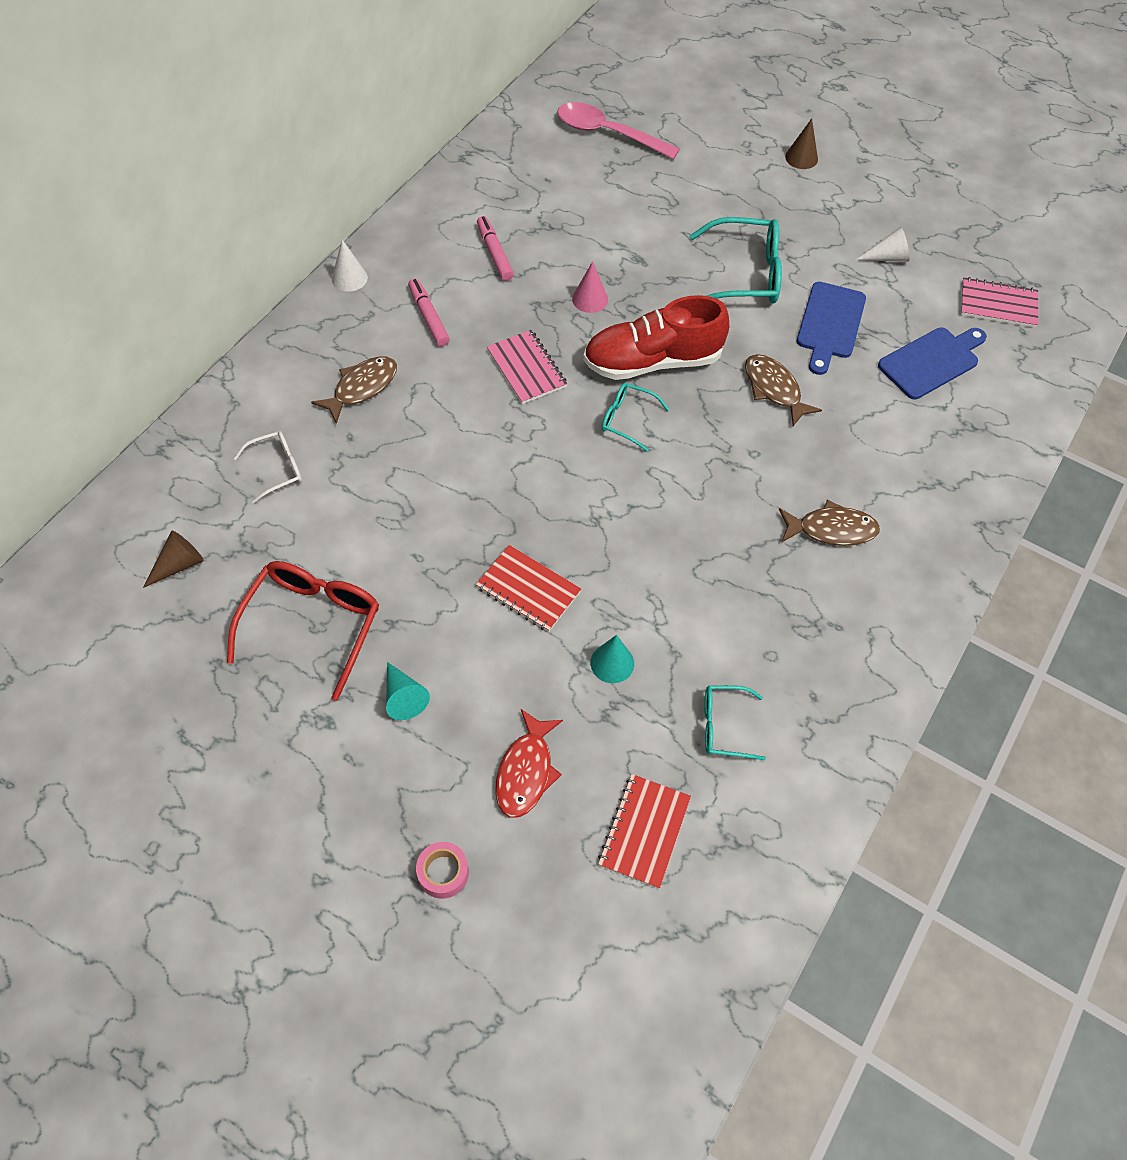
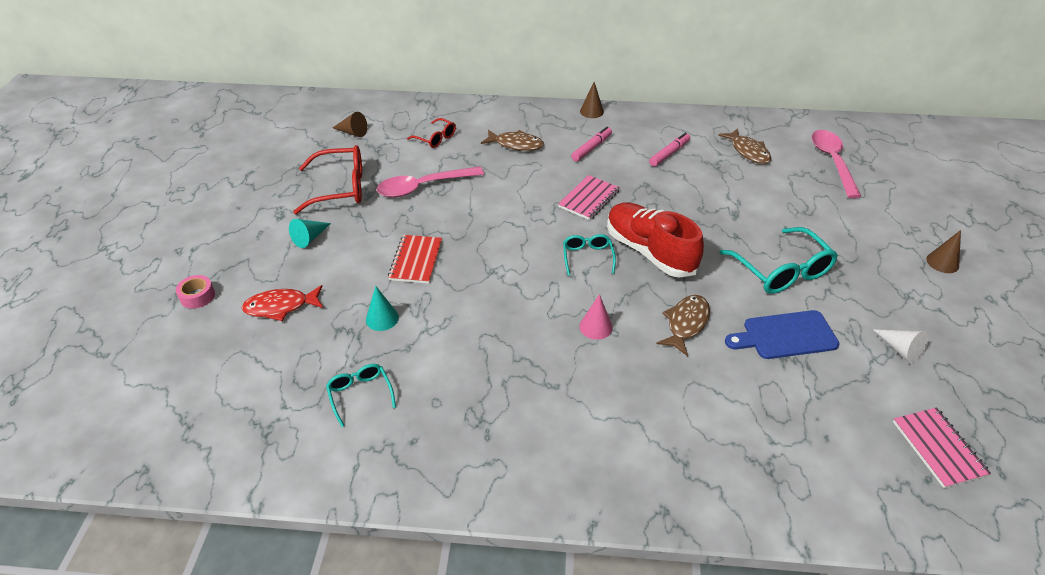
camera: 65 degrees right, 15 degrees down
(277, 469) = (436, 138): white glasses -> red glasses
(349, 278) = (591, 111): white cone -> brown cone
(381, 526) = (423, 187): none -> pink spoon
(590, 299) = (674, 205): pink cone -> pink cone (596, 327)
(644, 831) = (258, 379): red notebook -> none
(831, 529) = (578, 402): brown fish -> brown fish (748, 151)
(931, 361) = (815, 417): blue cutting board -> none

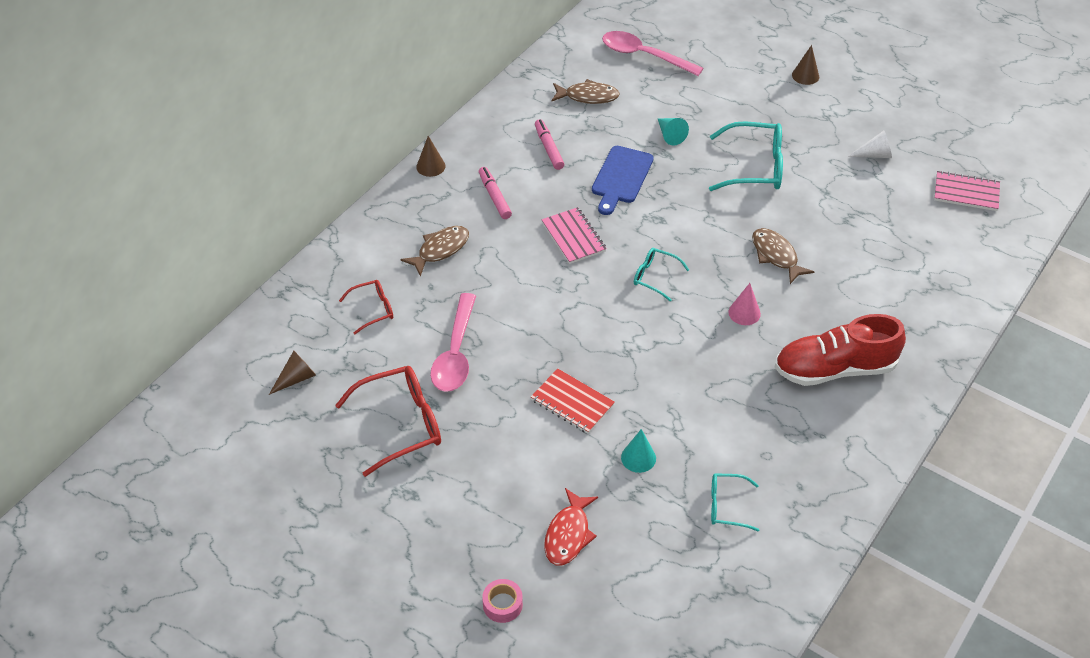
camera: 60 degrees left, 5 degrees up
(310, 238) = (472, 478): turquoise cone -> turquoise cone (670, 135)
(341, 188) = (401, 424): red glasses -> red glasses turned 45 degrees clockwise
(649, 252) = (676, 233): red shoe -> red shoe (834, 369)
(785, 335) = (824, 206): blue cutting board -> blue cutting board (621, 177)

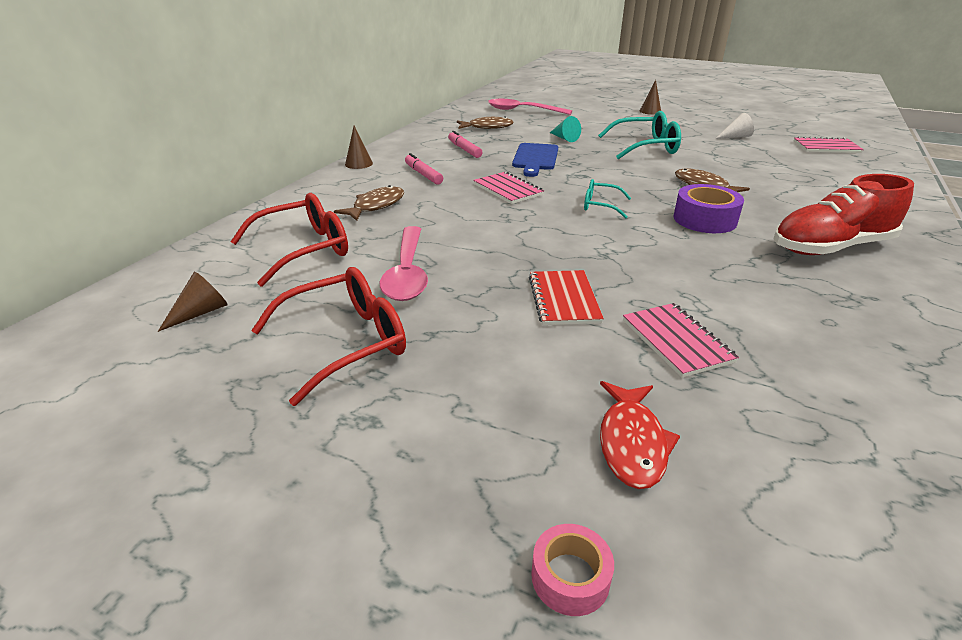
camera: 10 degrees left, 15 degrees down
(373, 309) = (304, 249): red glasses -> red glasses, size x1.80
(572, 402) = (564, 299): red notebook -> red notebook turned 60 degrees clockwise
(638, 458) = (676, 341): turquoise cone -> pink notebook
(726, 506) = (829, 378): turquoise glasses -> none
(744, 313) = (704, 219): pink cone -> purple tape

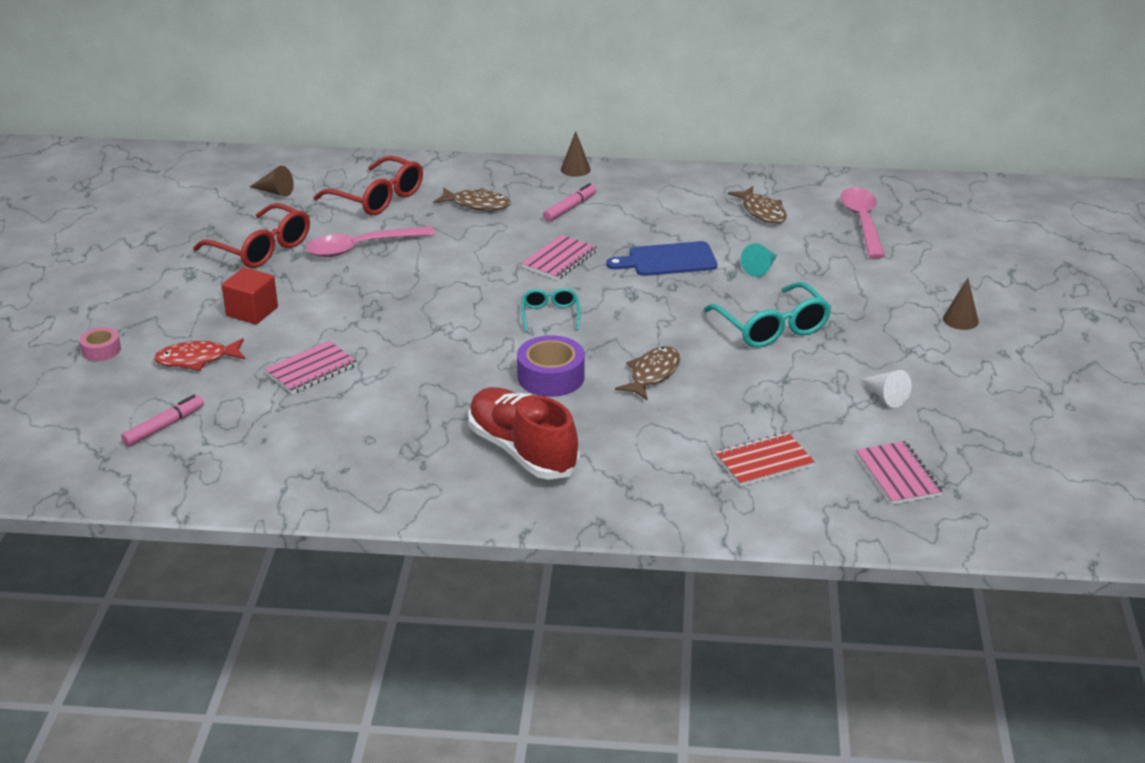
camera: 70 degrees right, 0 degrees up
(464, 149) = (664, 214): pink marker -> pink marker (164, 426)
(513, 371) = (252, 312): none -> red cube
(564, 299) = (351, 318): red notebook -> red notebook (764, 462)

